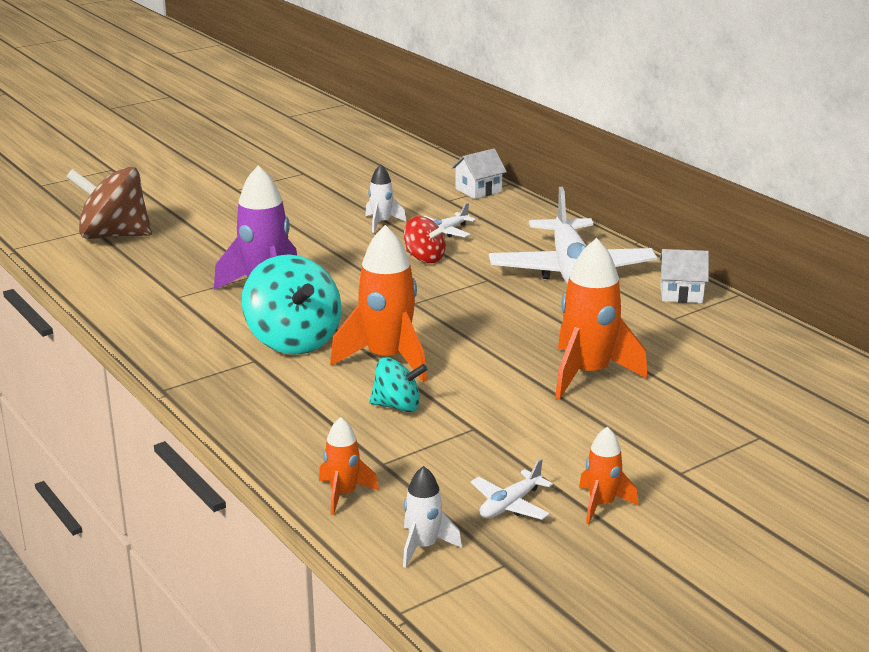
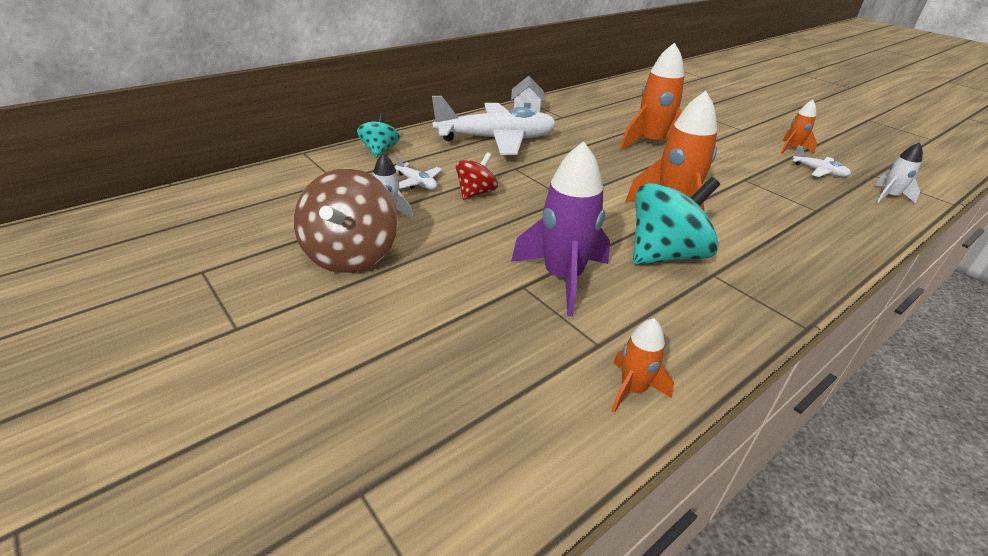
camera: 95 degrees left, 10 degrees up
(114, 235) = (397, 451): brown spinning top -> brown spinning top (351, 255)
(343, 494) = (868, 223): orange rocket -> orange rocket (632, 390)
(397, 406) = (739, 205): turquoise spinning top -> turquoise spinning top (379, 151)
(478, 190) = (316, 166): white house -> none

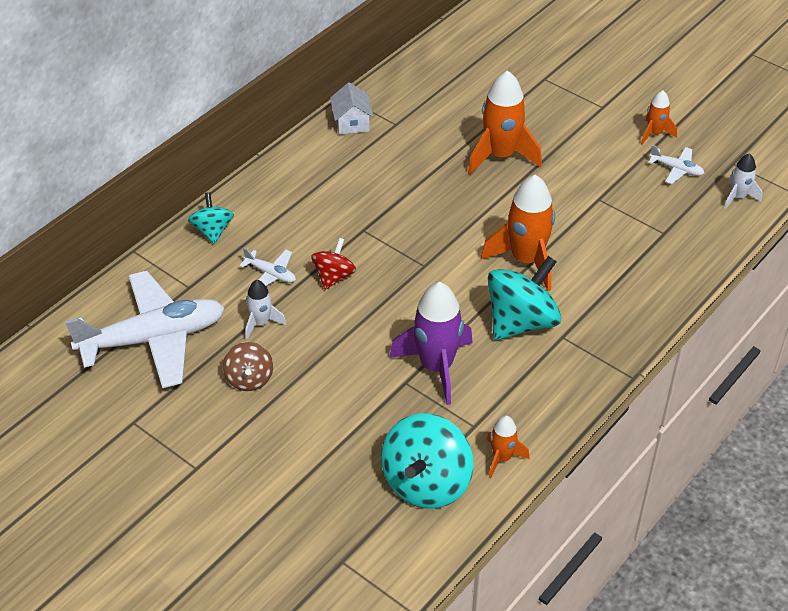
camera: 10 degrees left, 10 degrees up
(351, 255) = (249, 379): brown spinning top -> brown spinning top, size x0.56
(496, 139) = (331, 184): white plane -> white plane (153, 339)
(521, 401) = (426, 483): none -> turquoise spinning top

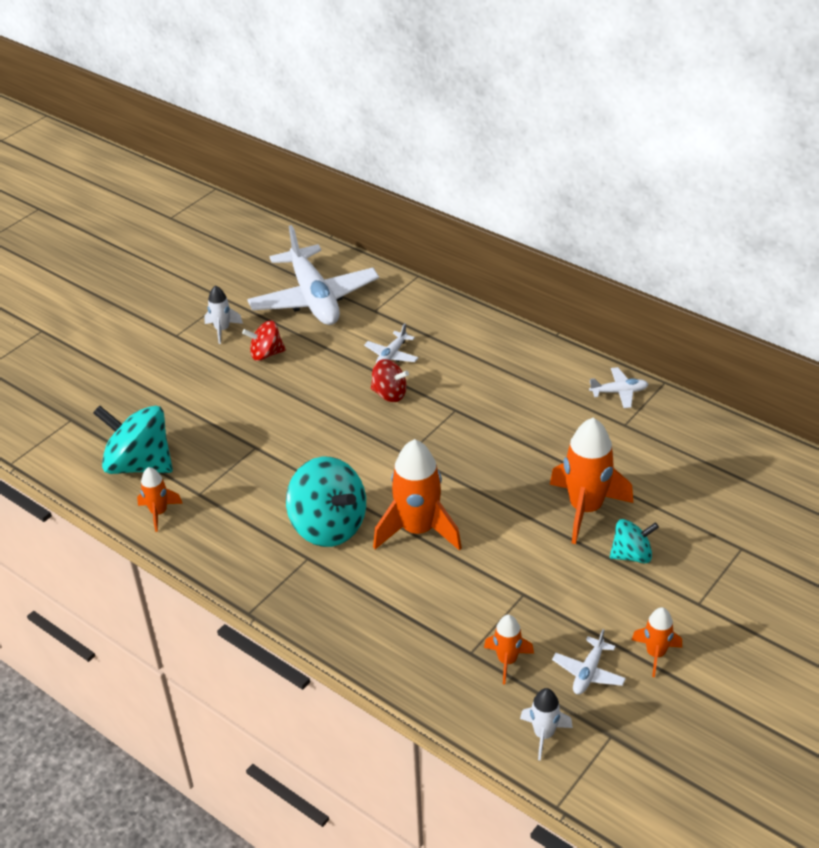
camera: 90 degrees right, 5 degrees down
(212, 231) = (446, 316): turquoise spinning top -> turquoise spinning top (631, 555)
(249, 379) = (266, 354): brown spinning top -> red spinning top
(261, 323) = (330, 355): white rocket -> white rocket (222, 330)
(352, 123) = (619, 392): white house -> white plane
(436, 367) = (272, 466): purple rocket -> none
(670, 212) = (507, 661): none -> orange rocket

